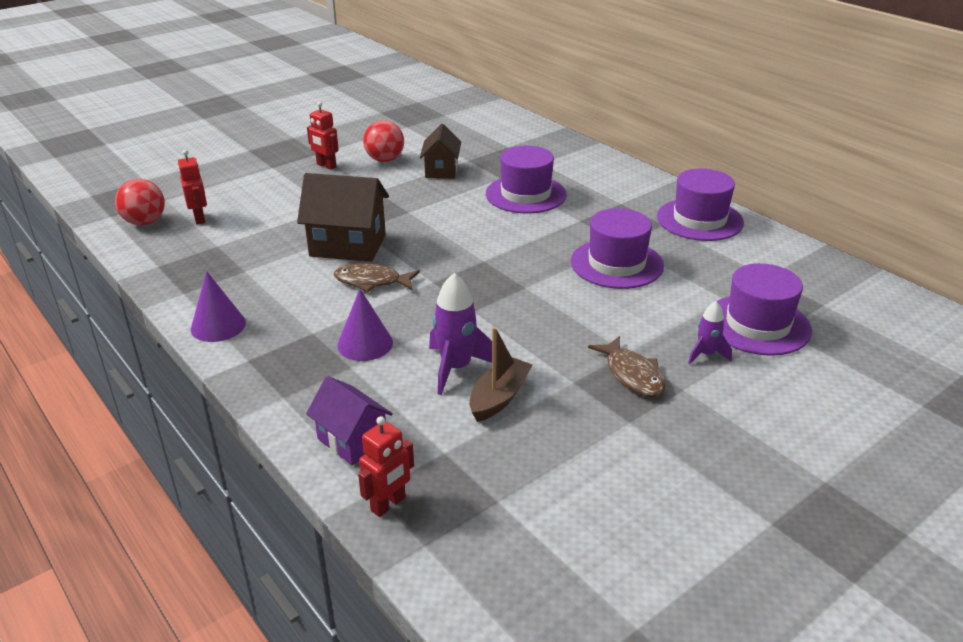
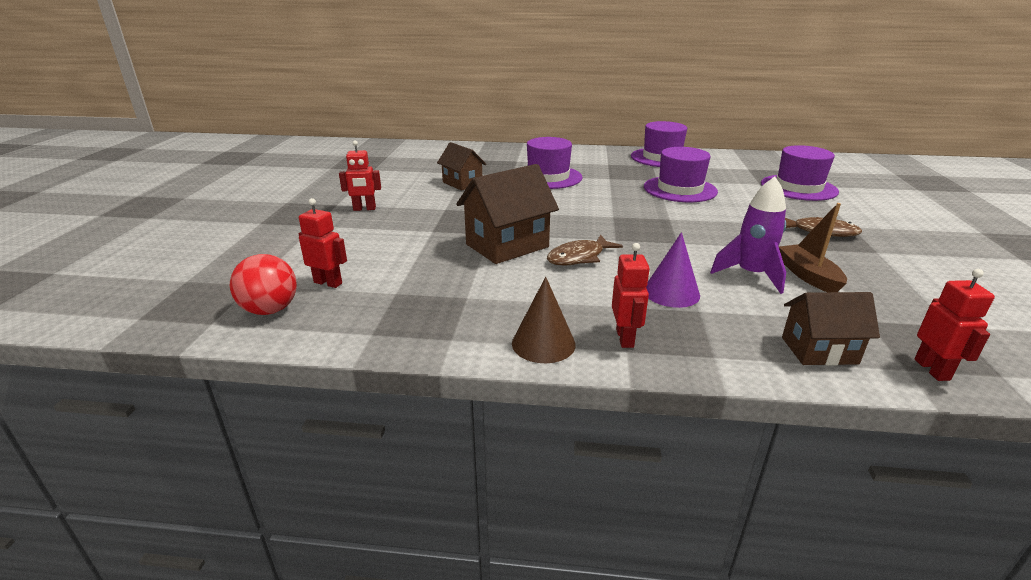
camera: 45 degrees left, 5 degrees down
(218, 326) = (543, 343): purple cone -> brown cone
(264, 352) = (625, 338): none -> red robot
(352, 440) = (819, 350): purple house -> brown house
(385, 160) = (405, 191): red ball -> none
(706, 354) = (817, 208): purple rocket -> none

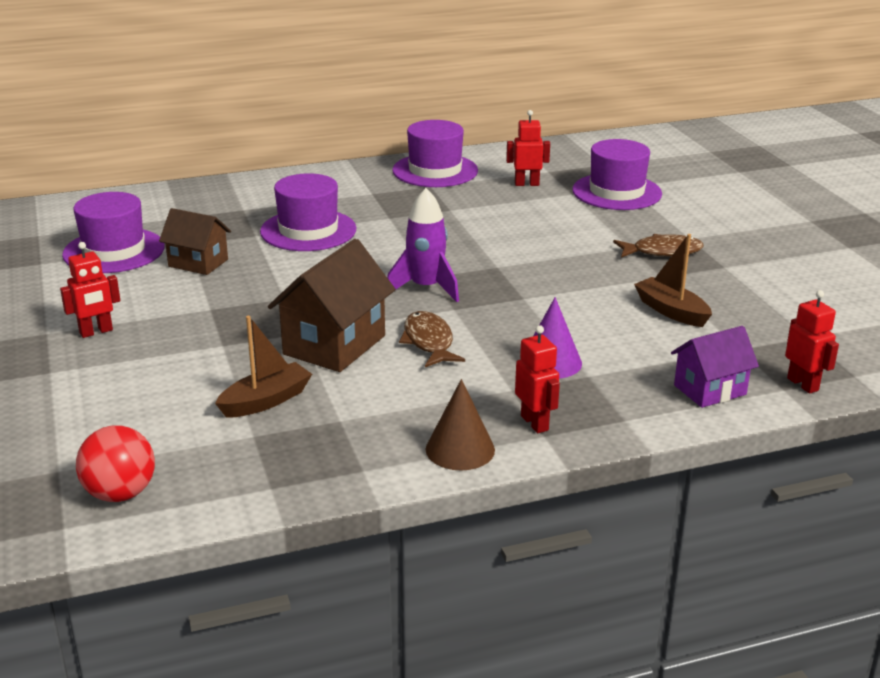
camera: 25 degrees left, 0 degrees up
(328, 283) = (157, 444): red robot -> red robot (526, 184)
(426, 271) = (266, 401): none -> brown boat
(579, 257) = (428, 342): brown fish -> brown fish turned 135 degrees clockwise
(680, 189) = (485, 220): purple hat -> purple hat (114, 251)
(750, 275) = (617, 322): purple rocket -> purple rocket (426, 288)
(819, 350) = (710, 390): brown house -> purple house

